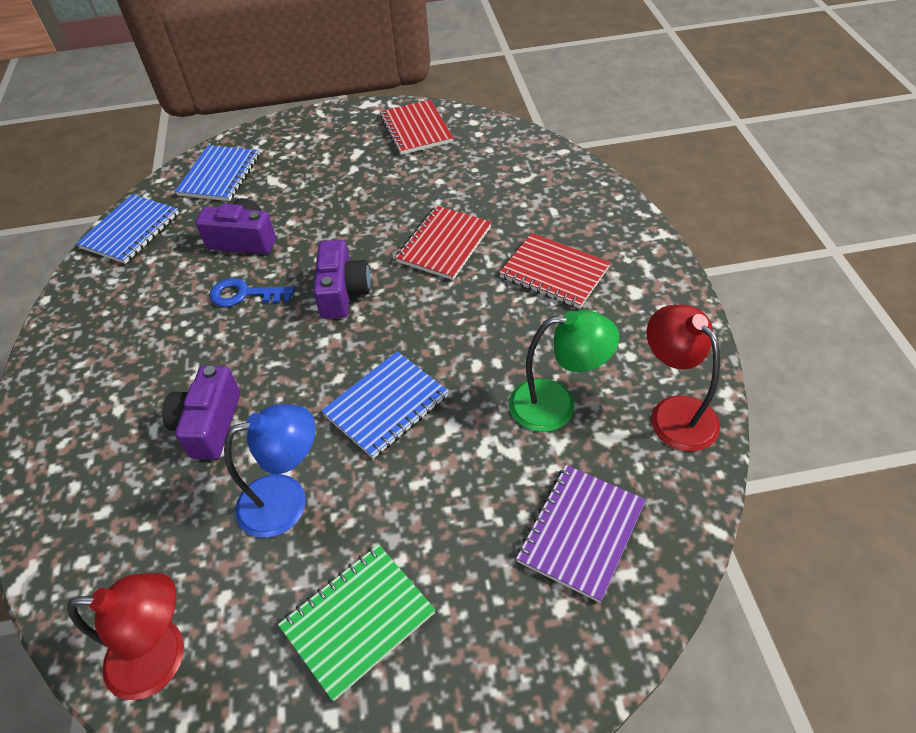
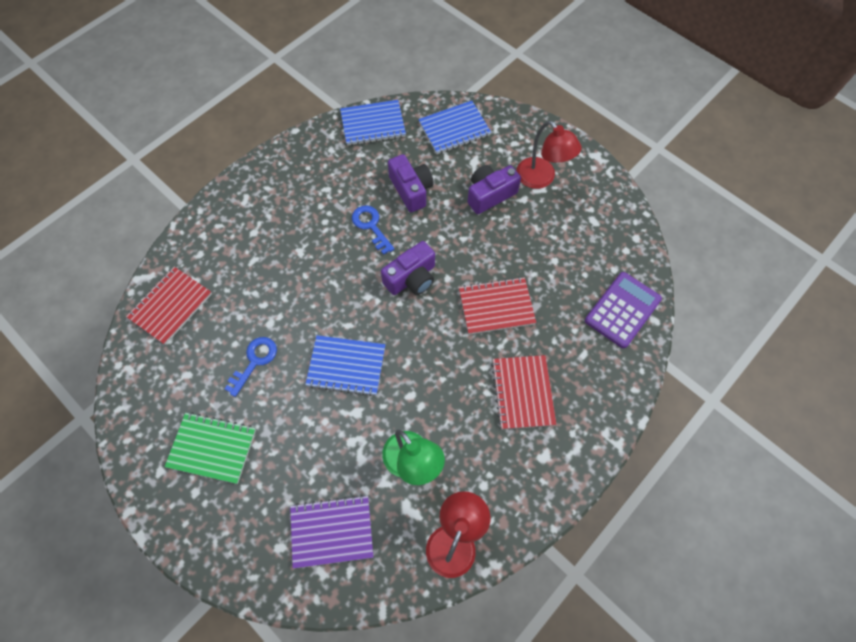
camera: 50 degrees right, 15 degrees up
(163, 657) = (144, 372): red lamp -> red lamp (541, 179)
(209, 424) = (273, 285): purple camera -> purple camera (490, 195)
(287, 500) = (254, 361): blue lamp -> blue key
(416, 129) = (595, 207): red notebook -> red notebook (171, 306)
(534, 164) = (622, 310): none -> purple calculator

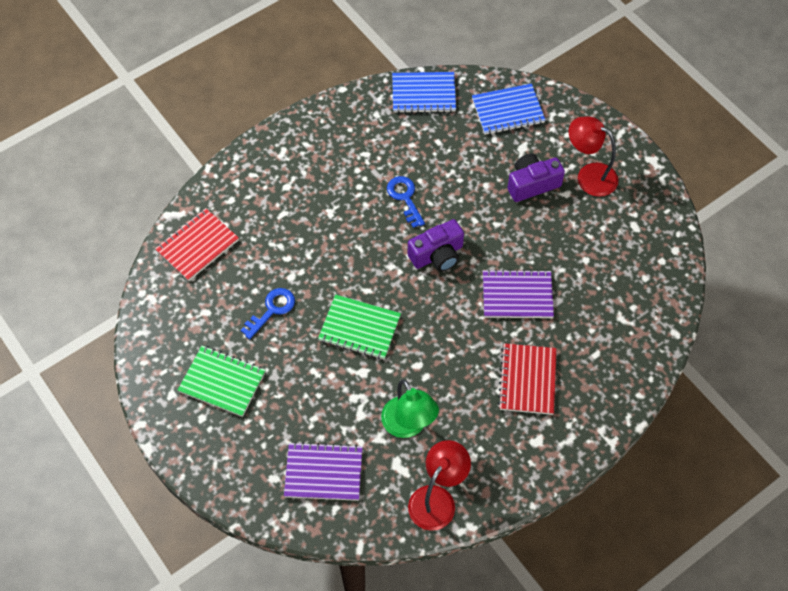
camera: 10 degrees right, 5 degrees down
(346, 366) = (359, 328): blue notebook -> green notebook
(411, 190) = (452, 167): purple camera -> none
(496, 307) = (517, 295): red notebook -> purple notebook
(541, 179) = (589, 175): red lamp -> red lamp turned 150 degrees clockwise
(622, 310) = (644, 318): purple calculator -> none

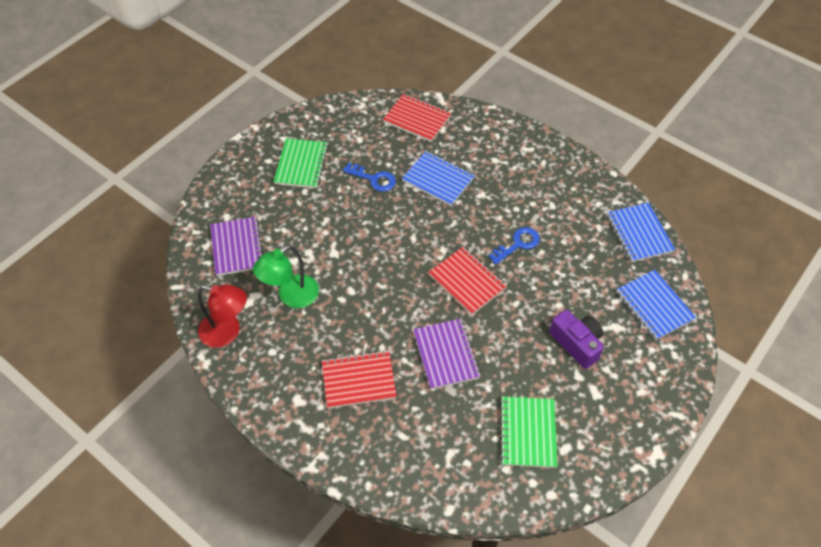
camera: 75 degrees right, 5 degrees down
(295, 247) = (438, 179): none -> blue notebook
(359, 328) = (374, 241): green notebook -> green notebook (528, 433)
(437, 255) = (467, 281): purple camera -> red notebook
(589, 175) = (609, 393): red lamp -> none

